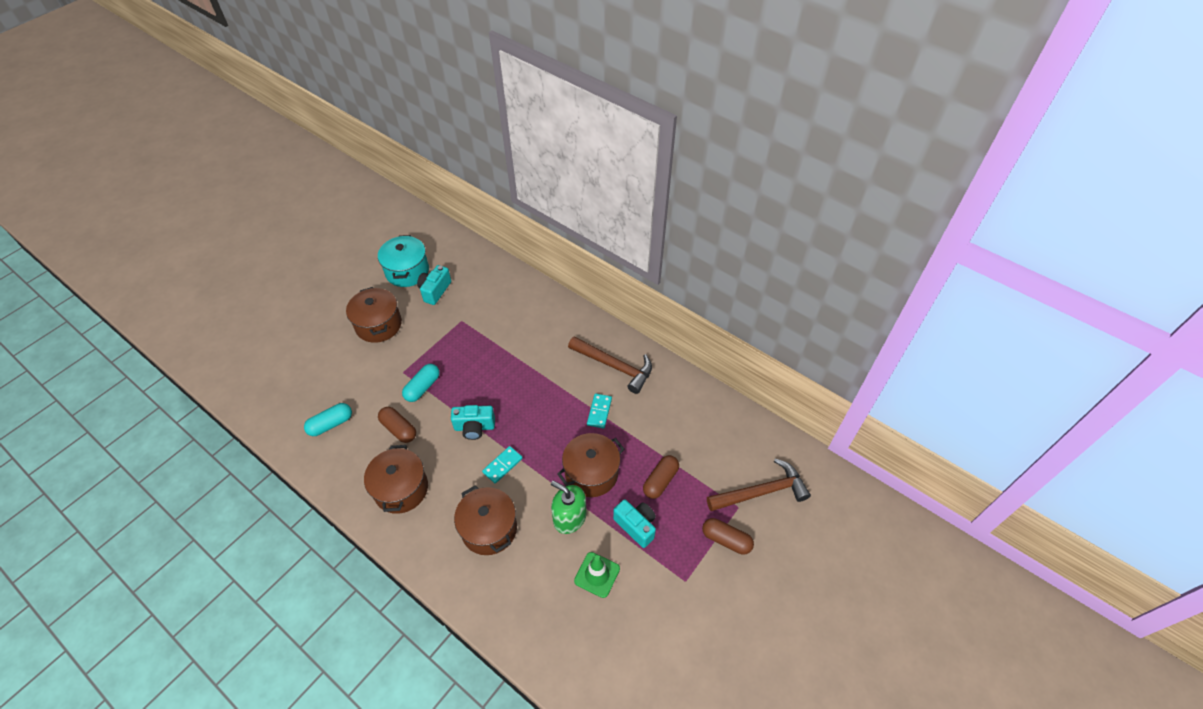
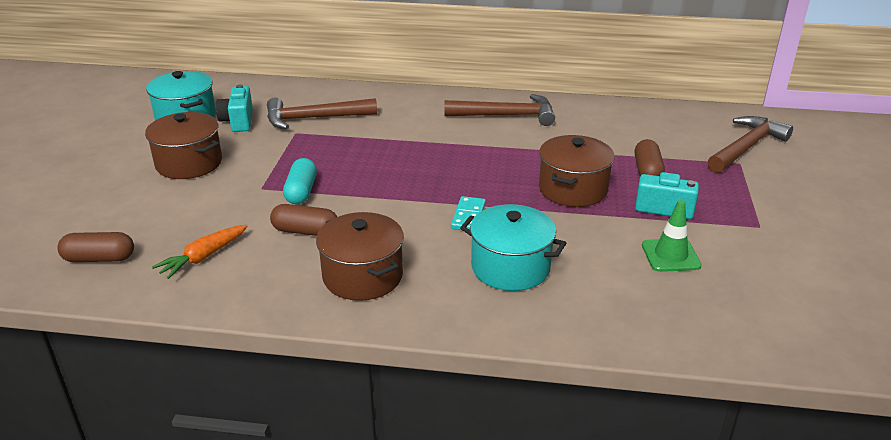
camera: 30 degrees left, 20 degrees down
(331, 424) = (203, 257): turquoise capsule -> orange carrot
(474, 427) = (401, 200): turquoise camera -> none
(484, 309) = (315, 118): none -> brown hammer
(489, 529) = (510, 267): brown pot -> turquoise pot
(569, 517) = (589, 227): green soap dispenser -> none
(599, 412) = (528, 147): turquoise domino -> none
(726, 540) = (758, 186): brown capsule -> brown capsule (99, 258)

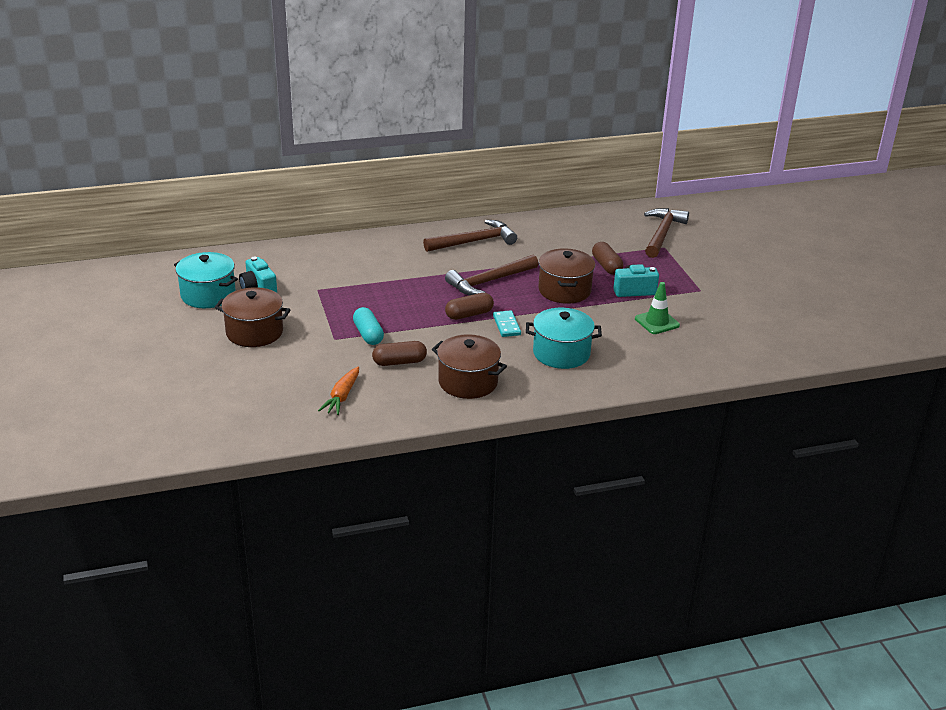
camera: 25 degrees left, 0 degrees up
(99, 258) = (263, 416): brown capsule -> brown capsule (469, 314)
(315, 118) = (322, 274): brown hammer -> brown hammer (490, 281)

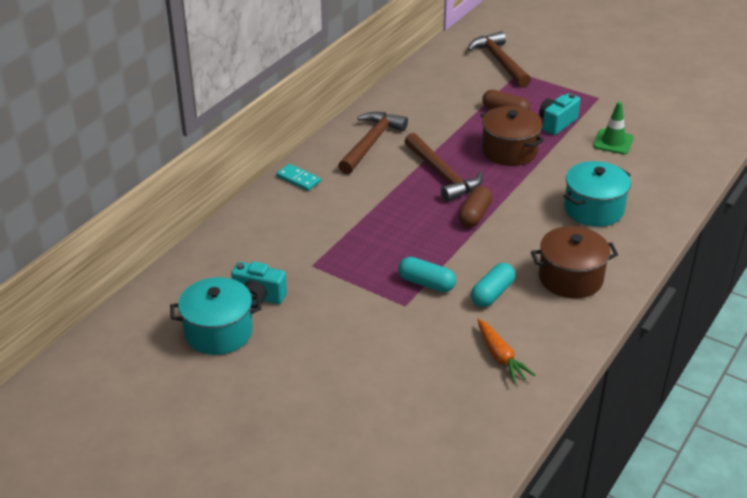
camera: 40 degrees left, 5 degrees up
(254, 332) = (326, 343): brown pot -> none
(399, 362) = (492, 293): brown capsule -> turquoise capsule
(490, 281) = (442, 174): brown hammer -> brown hammer turned 45 degrees counterclockwise
(506, 325) = (517, 208): turquoise domino -> turquoise domino (298, 179)

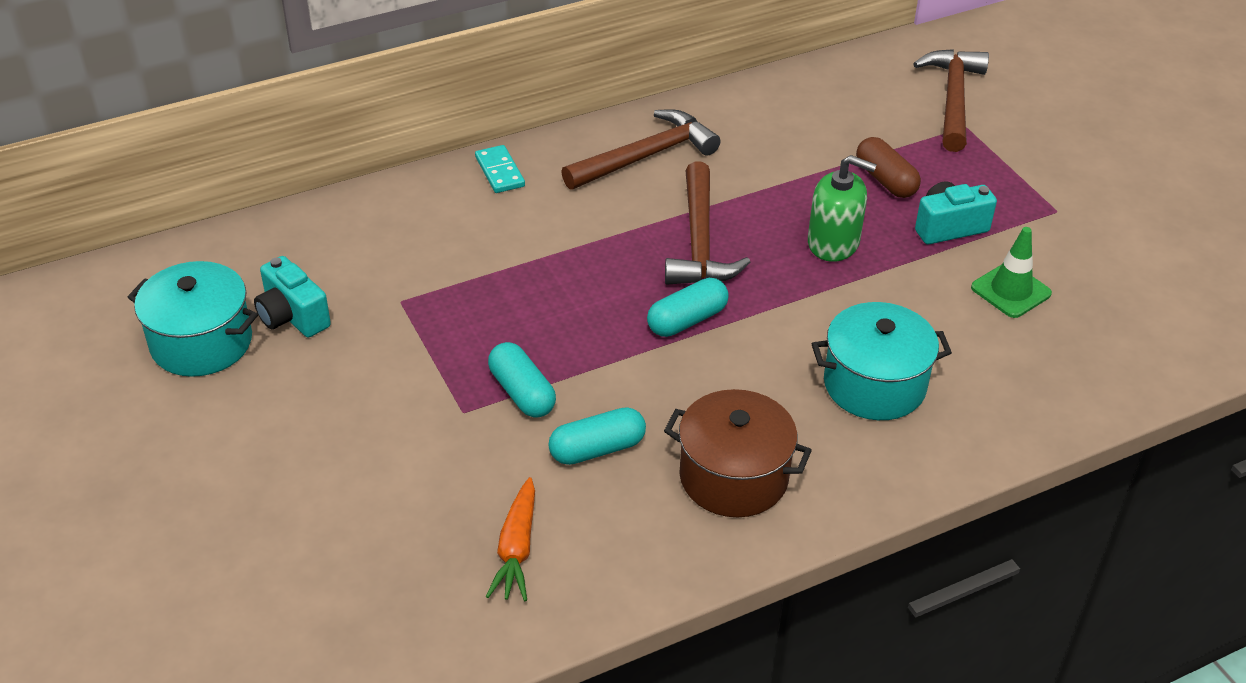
camera: 30 degrees right, 5 degrees up
(474, 215) = (687, 320): brown capsule -> turquoise capsule
(509, 151) = (833, 243): brown pot -> green soap dispenser

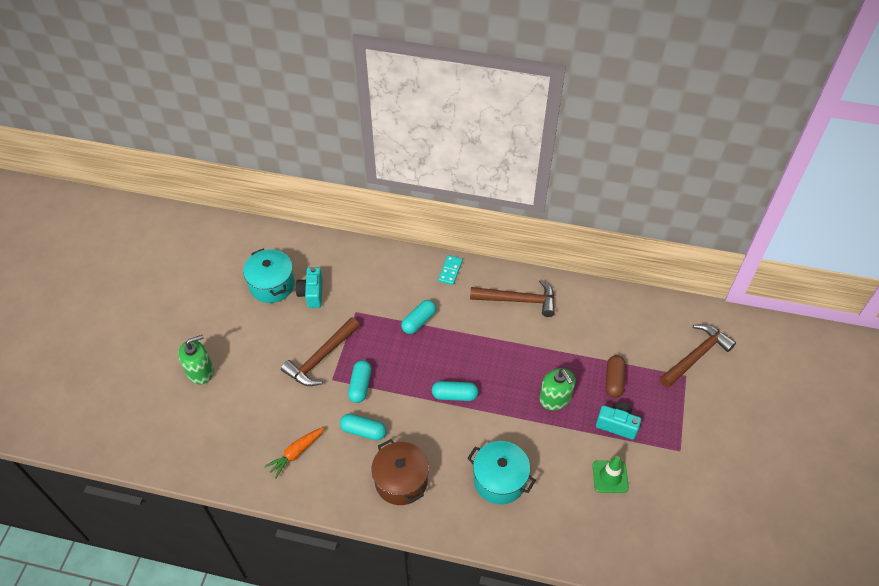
camera: 40 degrees right, 10 degrees up
(194, 541) = (200, 371): none -> green soap dispenser
(522, 258) = (419, 321): none -> turquoise capsule
(700, 241) = (498, 359): brown hammer -> brown hammer (321, 358)

